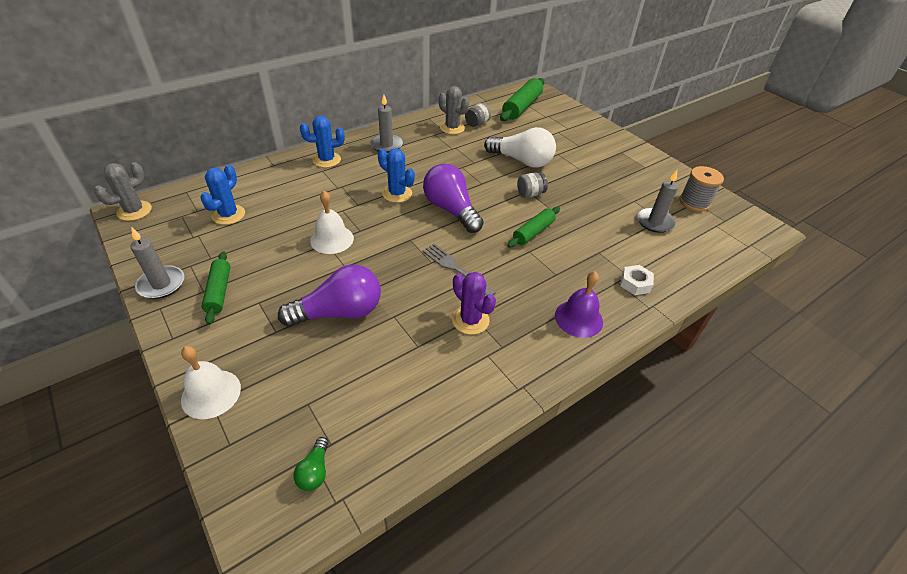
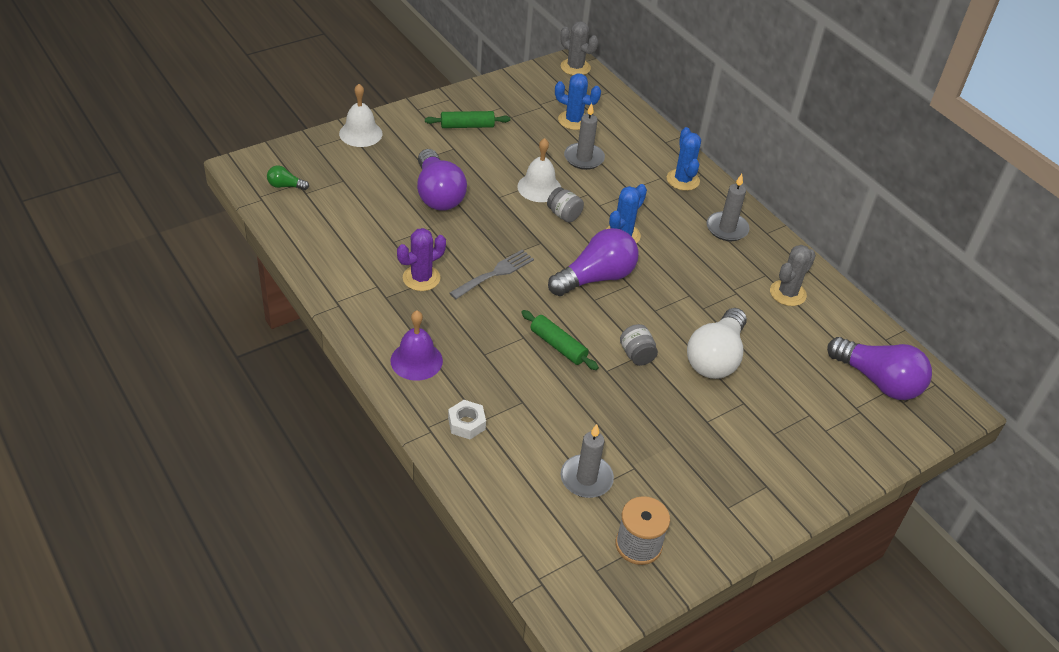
camera: 90 degrees right, 0 degrees up
(161, 284) = (477, 96): grey candle -> grey candle (584, 158)
(477, 123) = (807, 321): grey jar -> grey jar (564, 215)
(522, 107) = (878, 381): green rolling pin -> purple light bulb

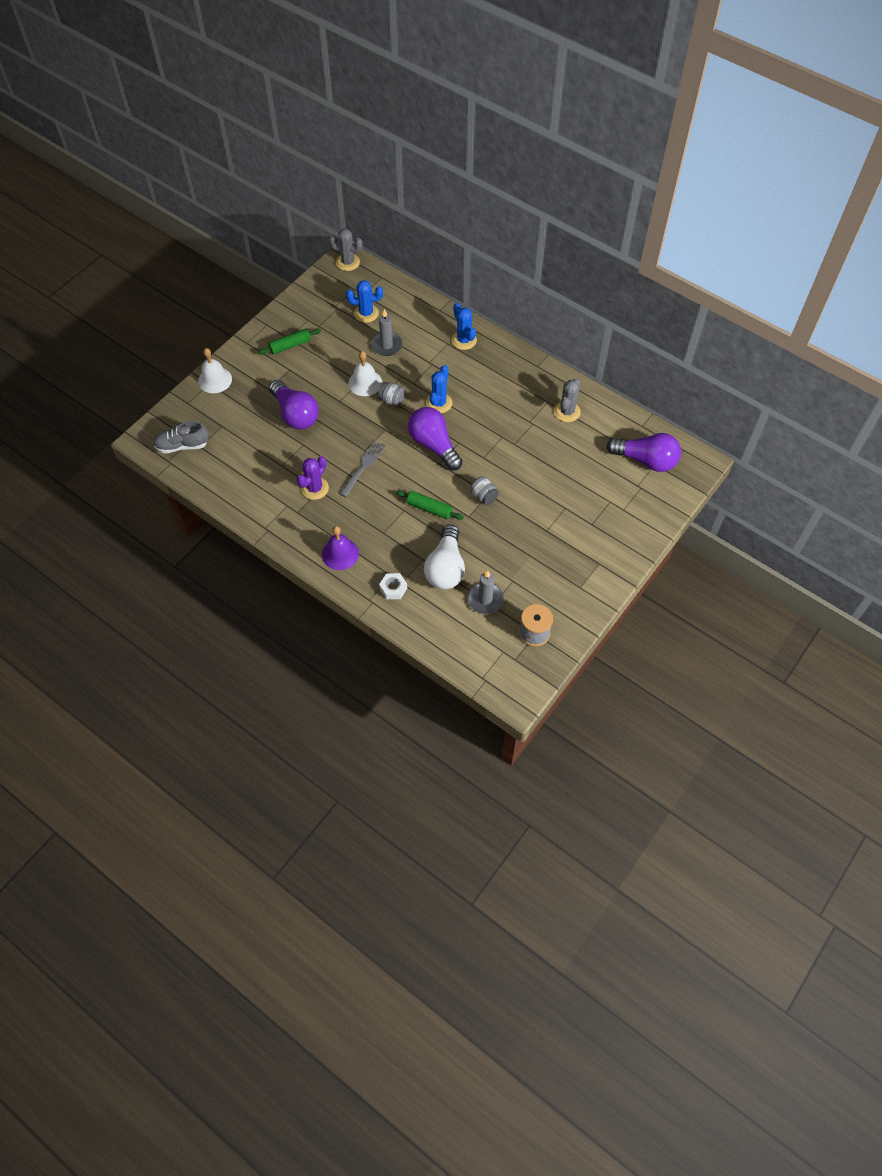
camera: 15 degrees left, 15 degrees up
(285, 186) = (182, 445): green light bulb -> grey shoe
(595, 278) = (434, 445): purple light bulb -> purple light bulb turned 75 degrees counterclockwise
(715, 358) = (536, 480): white light bulb -> white light bulb (446, 567)
(727, 228) = (509, 372): grey candle -> none

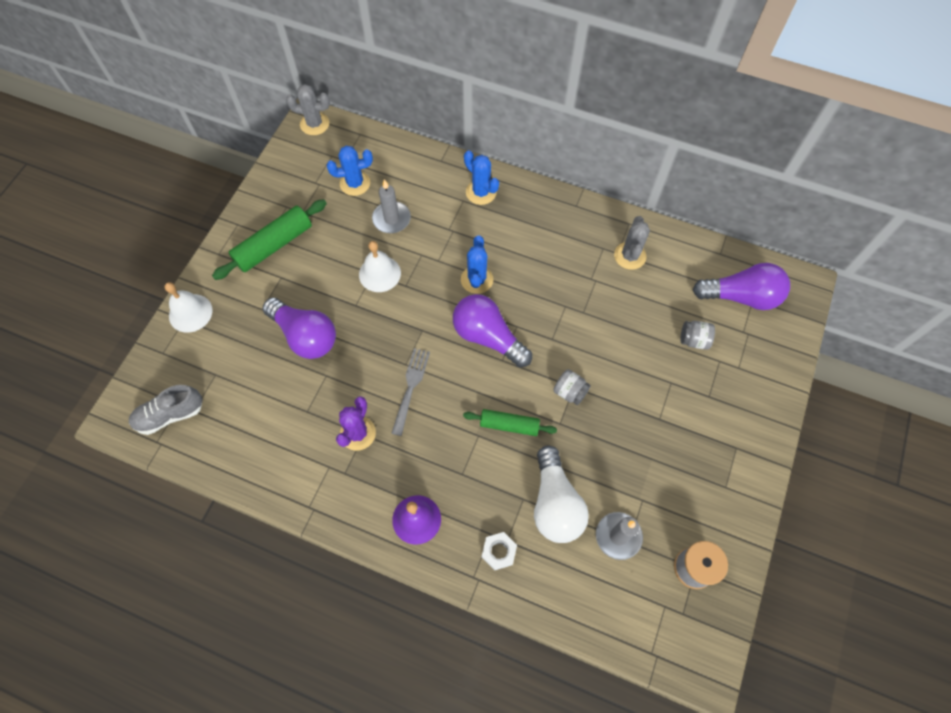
camera: 15 degrees left, 5 degrees up
(290, 345) = (274, 245): green rolling pin -> green rolling pin, size x1.59
(391, 400) = (419, 289): grey jar -> grey jar (694, 340)

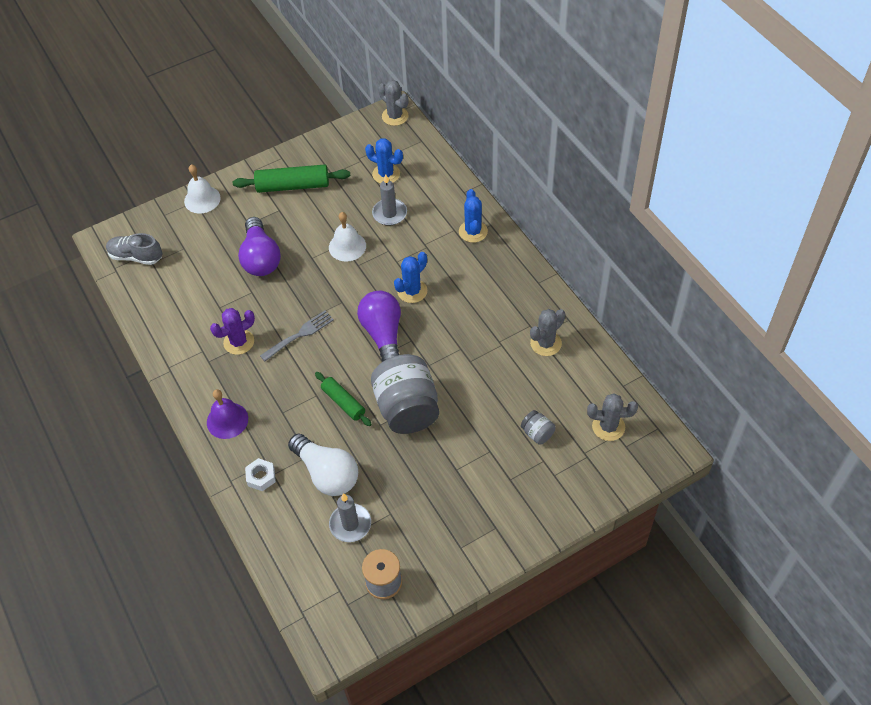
camera: 40 degrees right, 10 degrees down
(555, 503) = (327, 473): white light bulb -> white light bulb turned 75 degrees counterclockwise
(570, 392) = (407, 408): grey jar -> grey jar, size x2.31
(741, 296) = (608, 427): purple light bulb -> grey cactus

